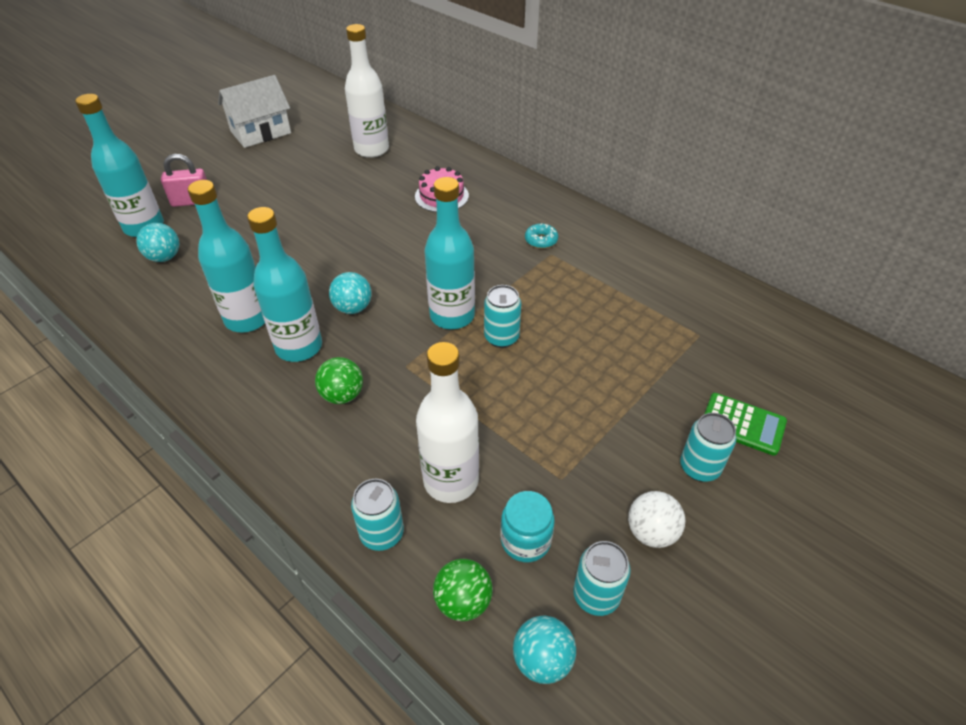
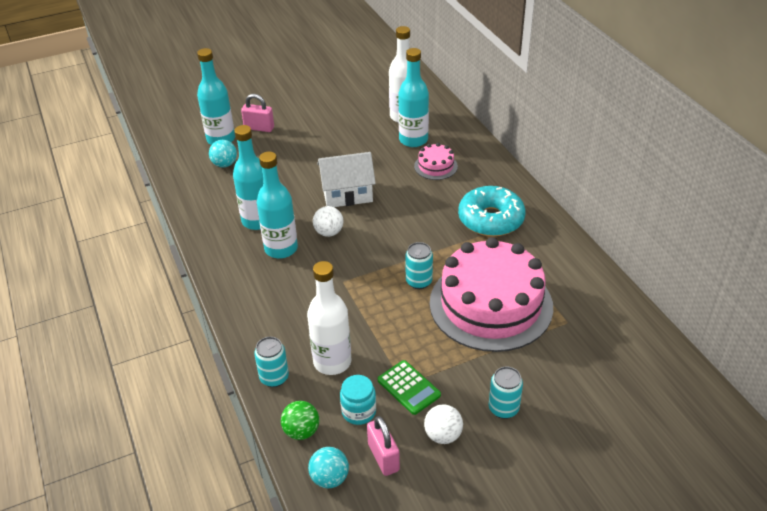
camera: 25 degrees right, 5 degrees down
(261, 132) = (330, 84): white house -> white house (347, 194)
(342, 395) = (293, 288): green ball -> none
(353, 308) = (329, 232): turquoise ball -> white ball
(452, 316) = (393, 257): turquoise bottle -> turquoise bottle (413, 140)
(541, 240) = (491, 219): turquoise donut -> turquoise donut, size x2.47
(596, 595) = (383, 457): turquoise can -> pink padlock
(602, 340) = (491, 304): none -> pink cake
(742, 424) = (555, 392): green calculator -> green calculator (409, 387)

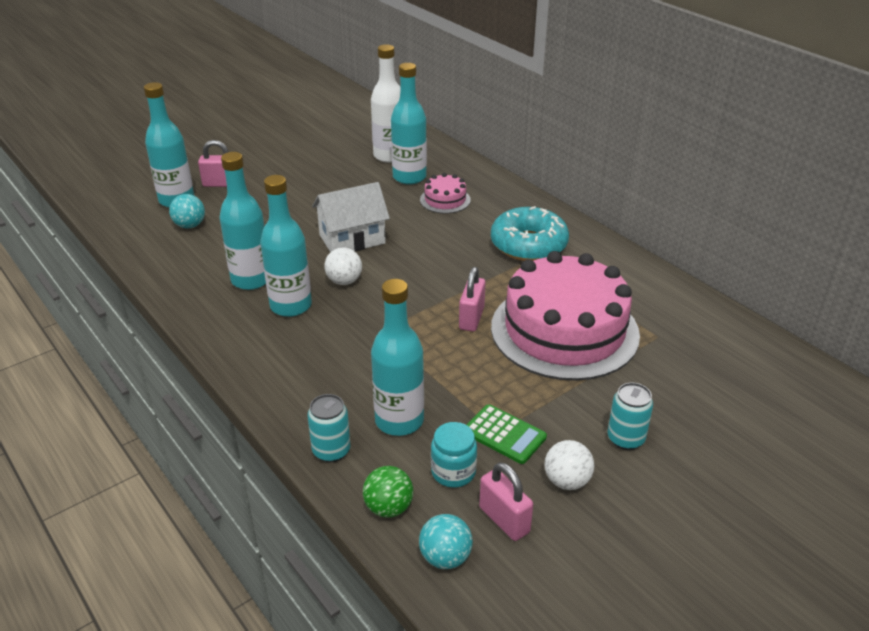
camera: 15 degrees left, 5 degrees down
(332, 362) = (399, 421): white bottle -> turquoise bottle
(419, 281) = (471, 318): turquoise can -> pink padlock

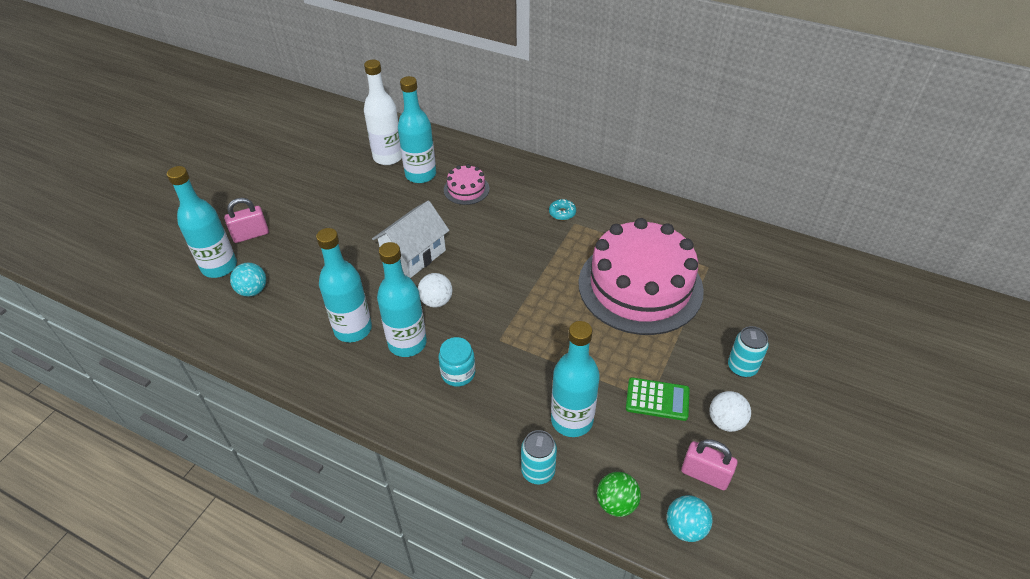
camera: 25 degrees left, 10 degrees up
(453, 472) = (642, 449): turquoise jar -> turquoise jar (458, 373)
(471, 318) = (564, 300): pink padlock -> none
(528, 245) = (562, 213): turquoise donut -> turquoise donut, size x0.41

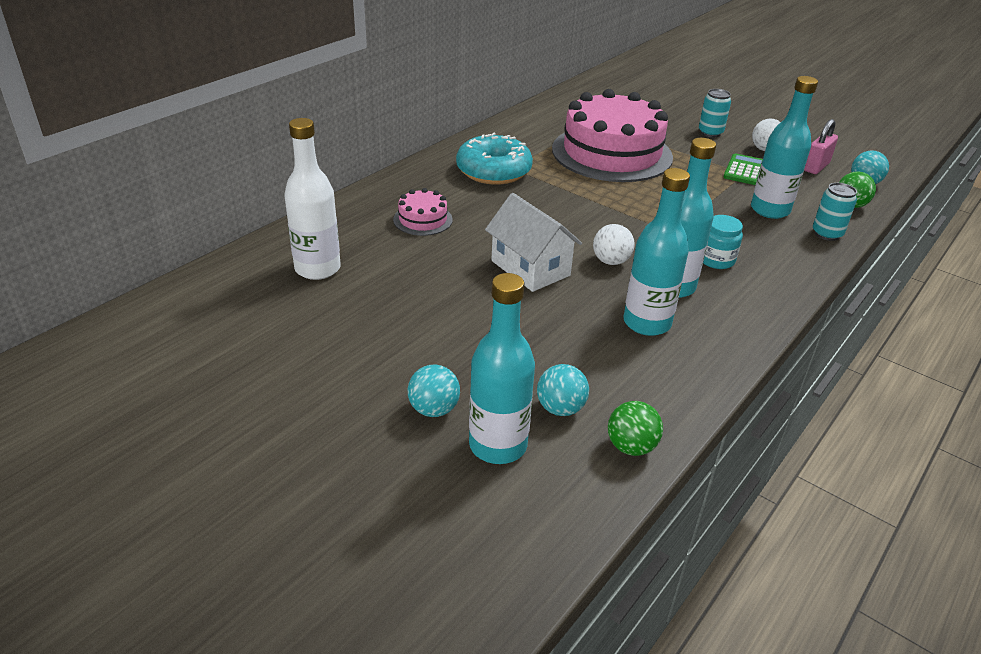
camera: 80 degrees left, 10 degrees down
(216, 328) = (631, 447): none -> green ball
(251, 235) = (434, 409): pink padlock -> turquoise ball
(420, 175) = (374, 247): turquoise bottle -> none
(562, 213) = (493, 171): turquoise donut -> turquoise donut, size x2.47

